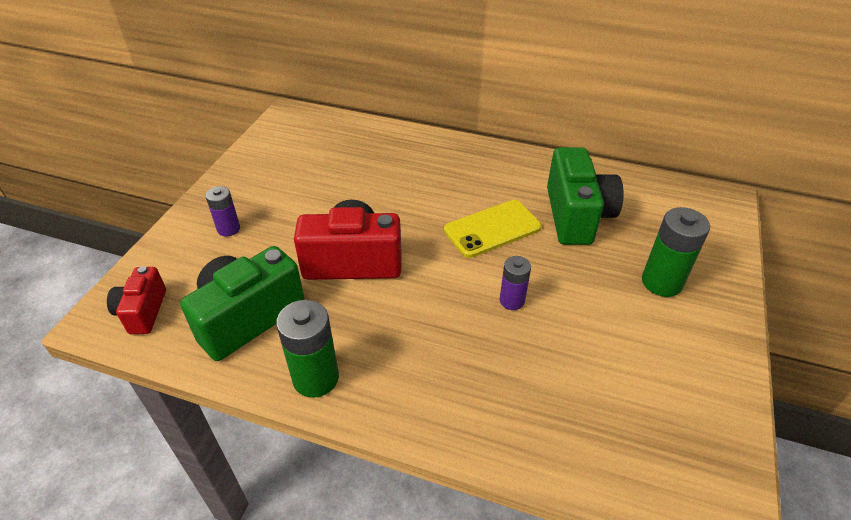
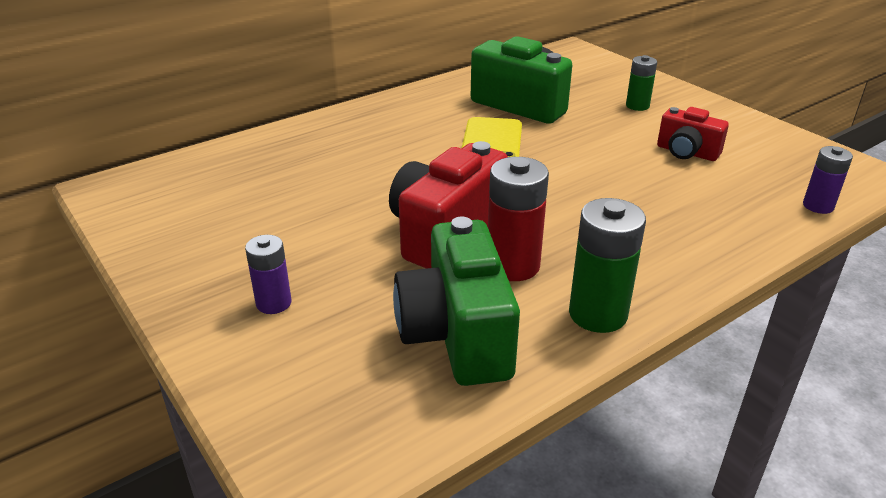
camera: 55 degrees left, 10 degrees down
(142, 311) = (348, 427): red camera -> red camera (686, 152)
(341, 310) = (513, 265): none -> red battery
(512, 301) = (595, 171): purple battery -> purple battery (818, 206)
(661, 282) = (637, 106): green battery -> green battery, size x0.61

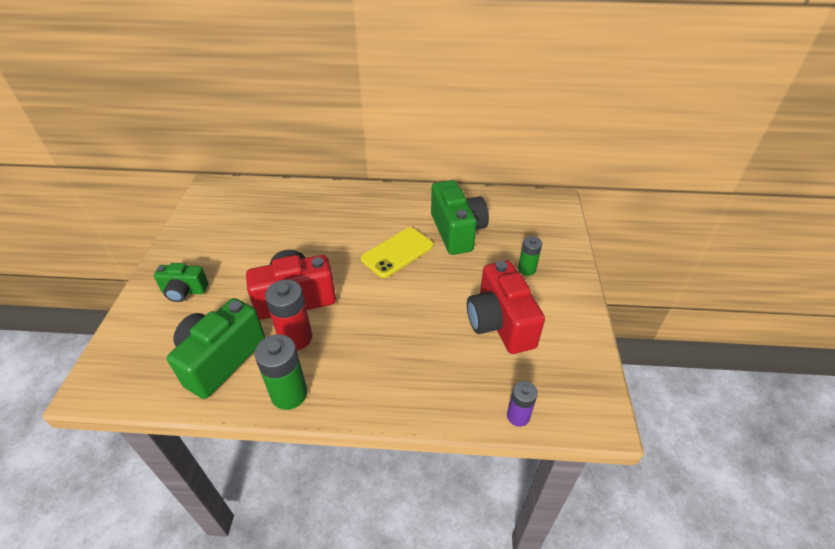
camera: 40 degrees right, 10 degrees up
(273, 303) = (184, 291): purple battery -> green camera
(686, 152) = (500, 323): red camera -> red camera, size x1.75

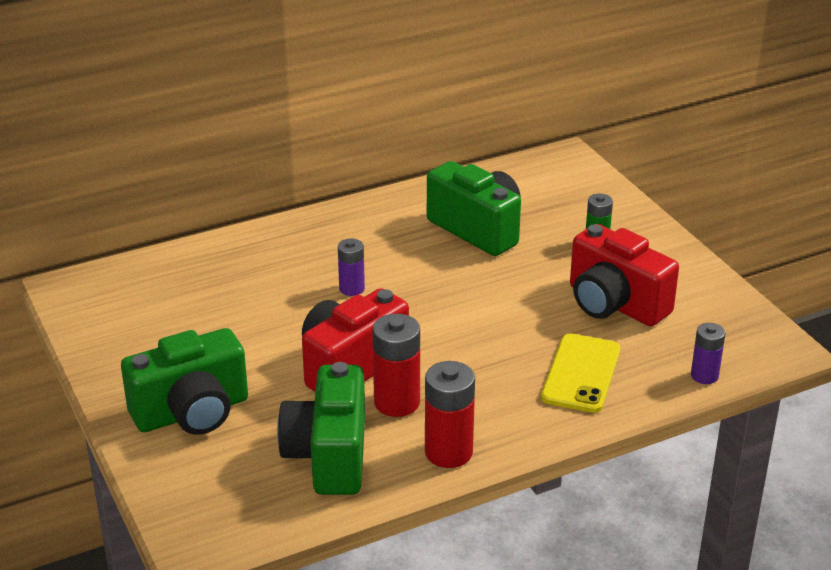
camera: 30 degrees left, 10 degrees down
(184, 291) = (192, 412): green camera -> green camera, size x1.75
(289, 394) = (448, 452): green battery -> red battery
(347, 244) = (352, 288): none -> purple battery
(397, 252) = (427, 276): yellow phone -> yellow phone (581, 374)

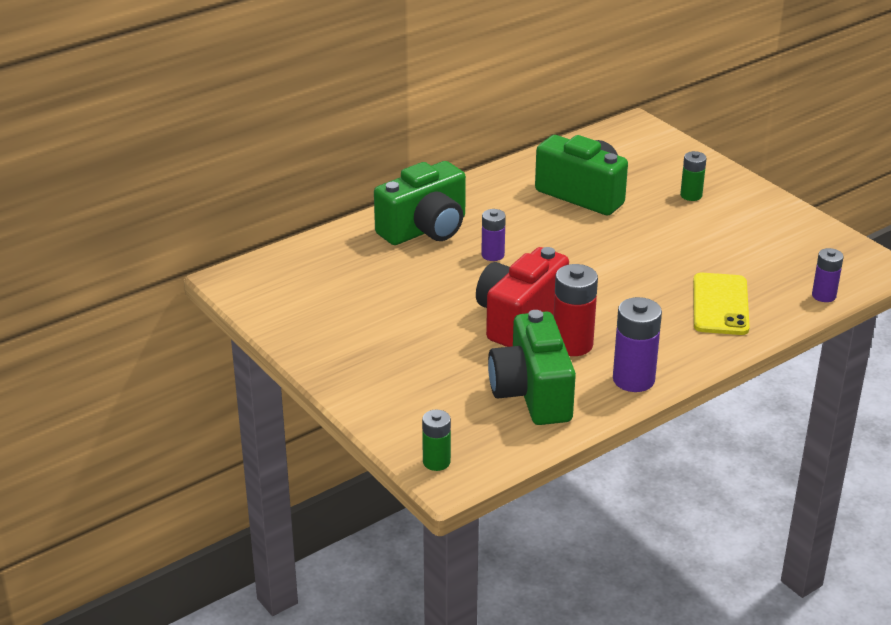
camera: 10 degrees left, 0 degrees up
(191, 524) = (436, 462): none -> green battery
(192, 412) = (396, 372): green camera -> green camera (425, 229)
(448, 452) = (633, 379): red battery -> purple battery
(614, 304) = (726, 245): red camera -> none

